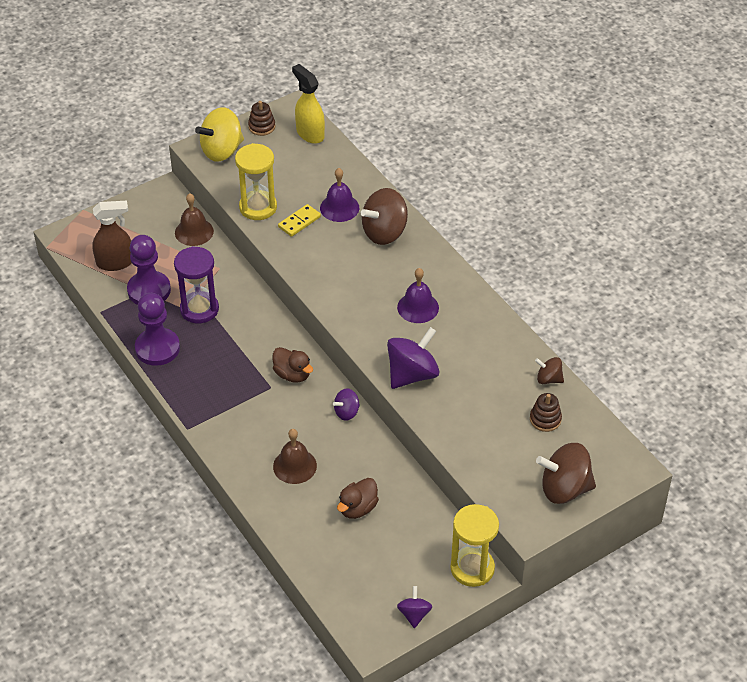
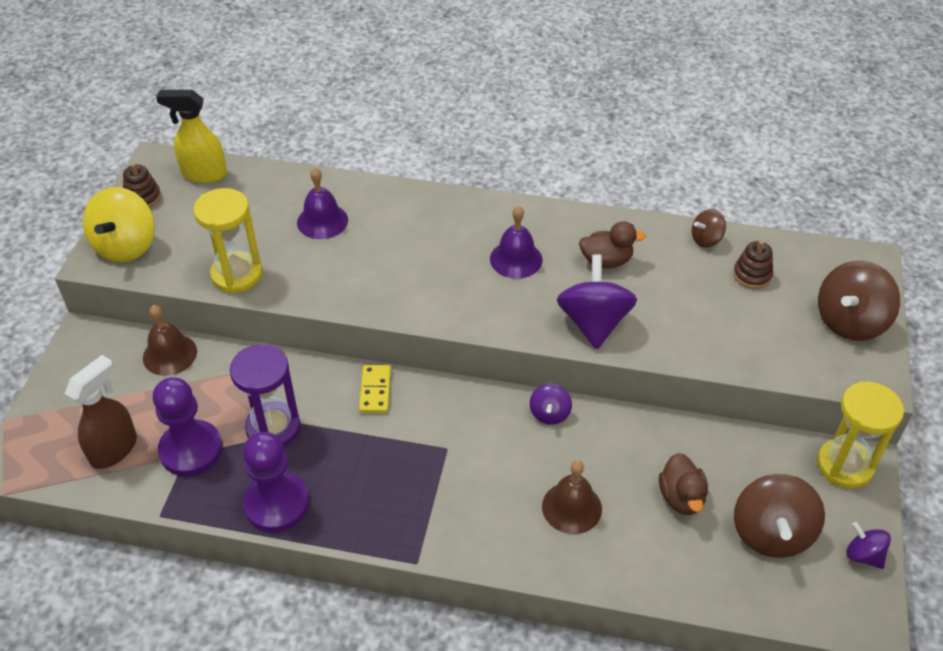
camera: 45 degrees left, 0 degrees up
(292, 374) = (452, 419): brown duck -> brown duck (606, 261)
(299, 222) = (299, 260): yellow domino -> yellow domino (375, 391)
(384, 232) = (396, 214): brown spinning top -> brown spinning top (771, 533)

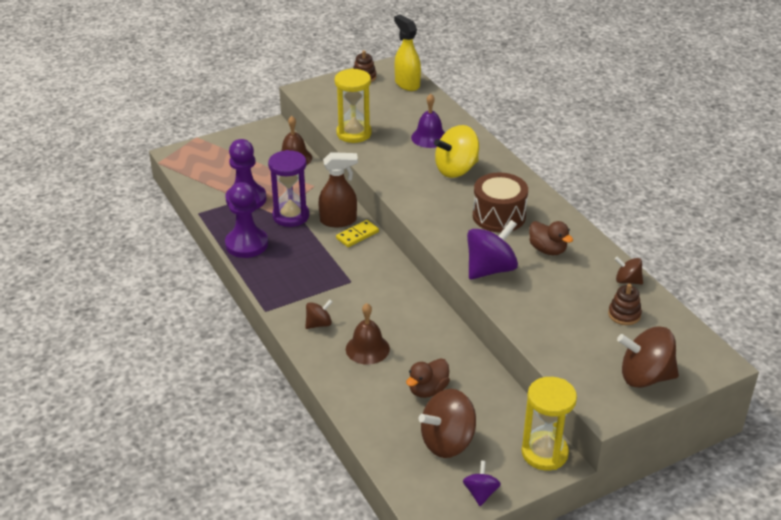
camera: 50 degrees right, 10 degrees down
(114, 449) = (218, 177): brown spray bottle -> brown spray bottle (338, 221)
(126, 246) = (326, 92): yellow spinning top -> yellow spinning top (456, 169)
(490, 525) = (319, 324): none -> brown spinning top
(516, 259) = (499, 216): purple bell -> brown drum
(549, 414) = (423, 306): purple spinning top -> none

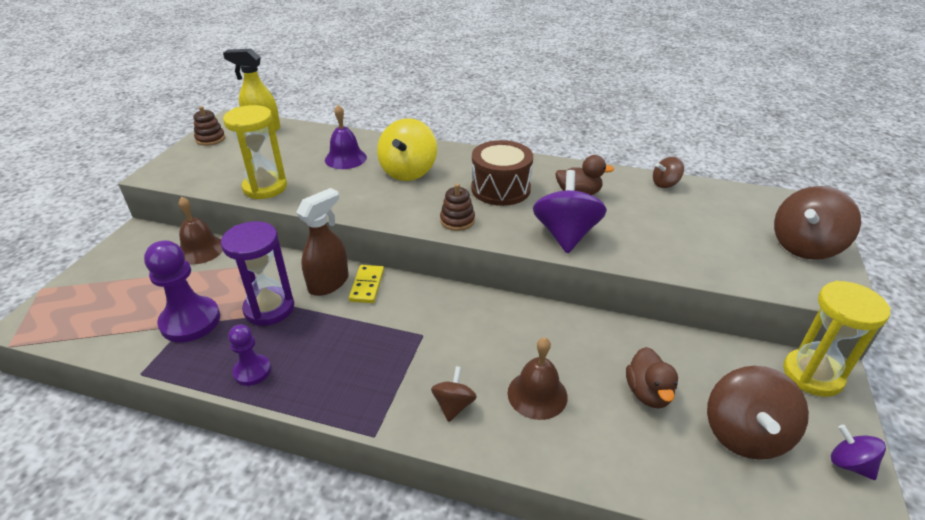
camera: 45 degrees left, 0 degrees up
(246, 244) = (252, 371): purple pawn -> purple pawn, size x0.58
(624, 314) = (708, 209): brown stacking toy -> brown stacking toy (457, 220)

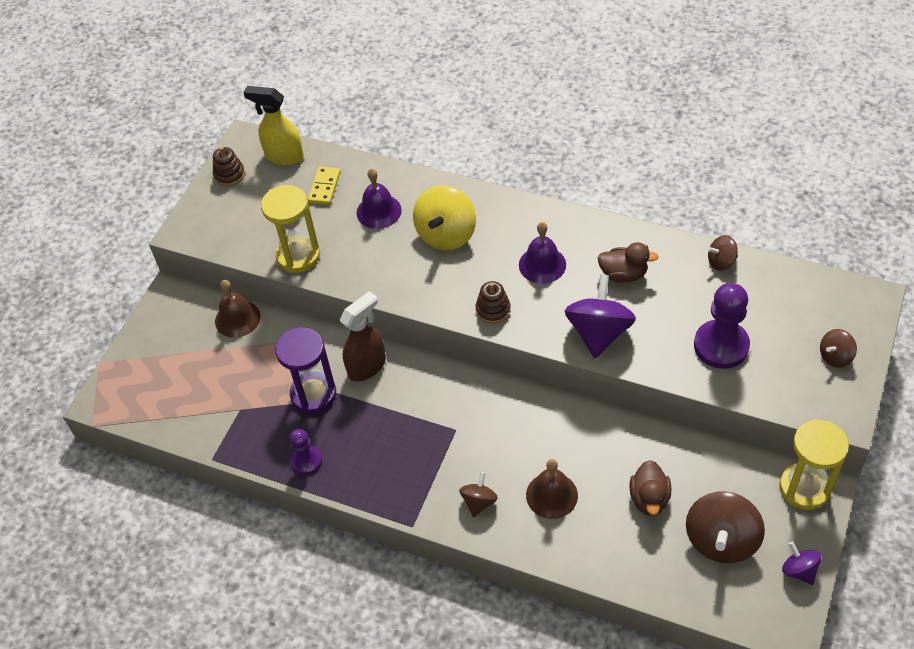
camera: 10 degrees right, 15 degrees up
(190, 321) = (244, 406): purple pawn -> purple pawn (721, 346)
(367, 285) = (404, 370): yellow domino -> yellow domino (324, 187)
(500, 189) = (542, 264): brown drum -> purple bell
(804, 246) = (835, 357): brown spinning top -> brown spinning top, size x0.53

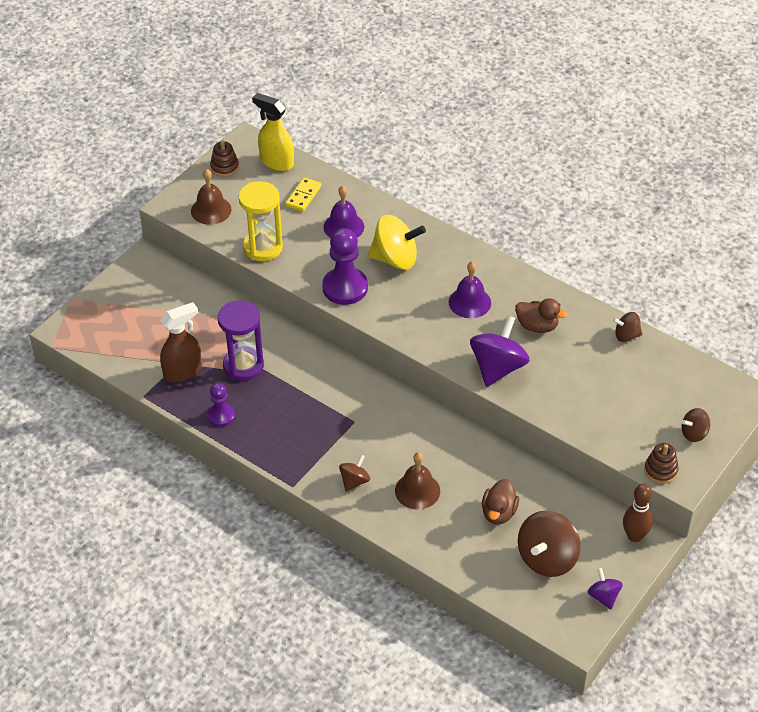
camera: 10 degrees right, 5 degrees down
(237, 318) = (198, 290): brown bell -> brown bell (211, 210)
(367, 366) = (296, 354): brown spray bottle -> brown spray bottle (183, 371)
(446, 234) = (395, 259): yellow spinning top -> yellow spinning top turned 120 degrees counterclockwise
(493, 310) = (414, 329): brown stacking toy -> brown stacking toy (660, 470)
(721, 346) = (599, 402): purple pawn -> purple pawn (345, 288)
(804, 488) = (634, 536): yellow hourglass -> brown bowling pin

